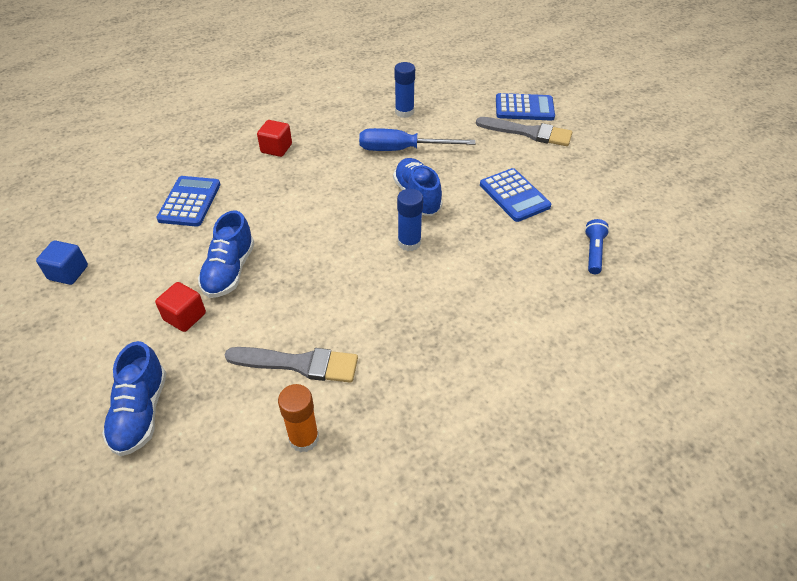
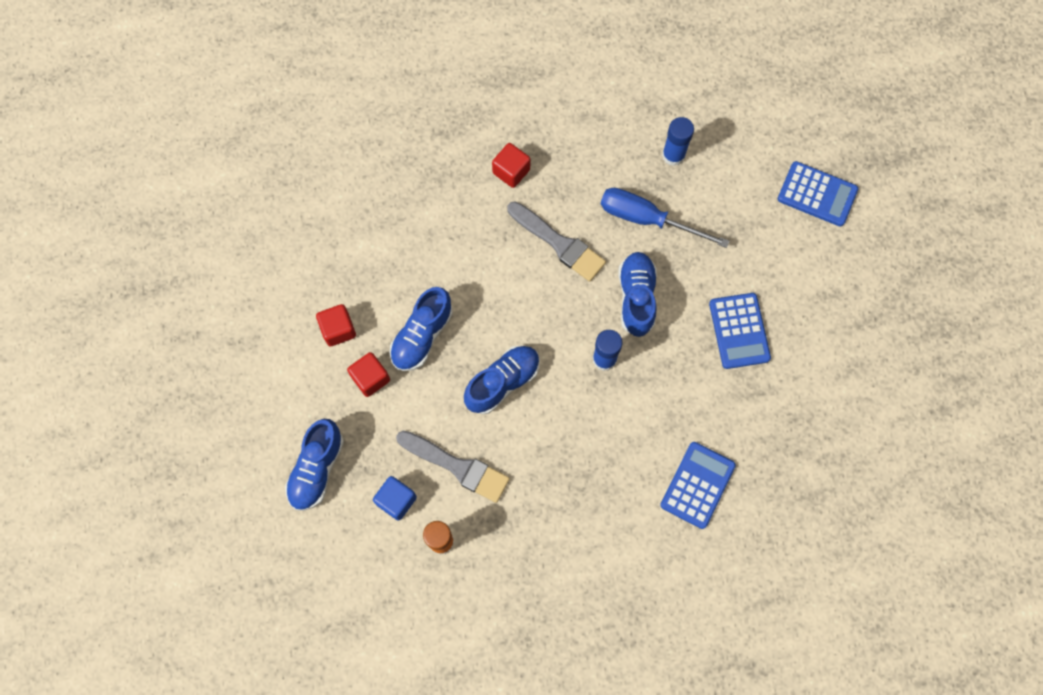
camera: 20 degrees right, 25 degrees up
(68, 273) = (274, 286): blue cube -> blue cube (396, 500)
(142, 288) = (338, 329): none -> red cube
(189, 202) = (403, 226): blue calculator -> blue calculator (697, 485)
(321, 284) = (503, 382): none -> blue shoe
(528, 133) = (801, 238): grey brush -> grey brush (559, 243)
(593, 252) = (782, 435): blue flashlight -> none

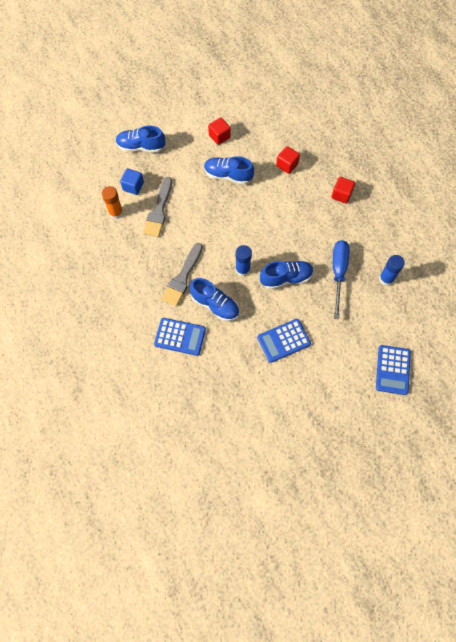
camera: 75 degrees right, 5 degrees down
(370, 378) = (197, 158): red cube -> red cube (287, 165)
(503, 382) = (213, 221): blue shoe -> blue shoe (215, 305)
(559, 243) = (305, 229): grey brush -> grey brush (182, 277)

